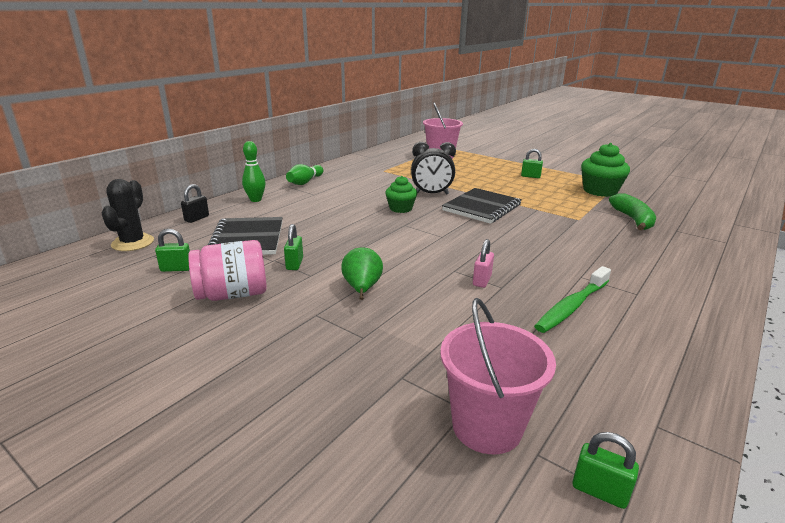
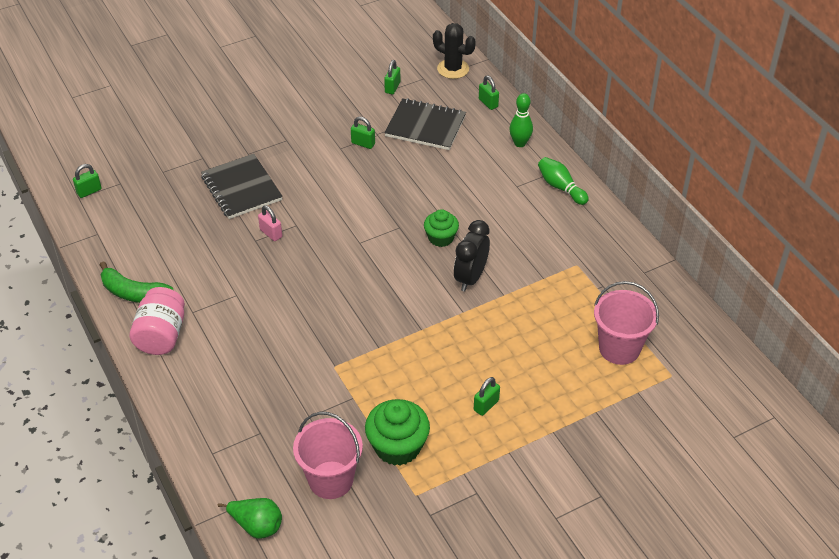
camera: 115 degrees right, 20 degrees up
(197, 218) = (488, 103): black padlock -> green padlock
(232, 294) = (337, 109): pink jar -> pink jar (161, 335)
(362, 289) = (303, 168): green pear -> green pear (257, 526)
(482, 207) = (408, 302): black notebook -> black notebook (241, 188)
(487, 426) = (147, 174): pink bucket -> pink bucket (331, 480)
(571, 306) = (206, 263): green toothbrush -> none
(633, 220) = (304, 414): green banana -> green banana (134, 293)

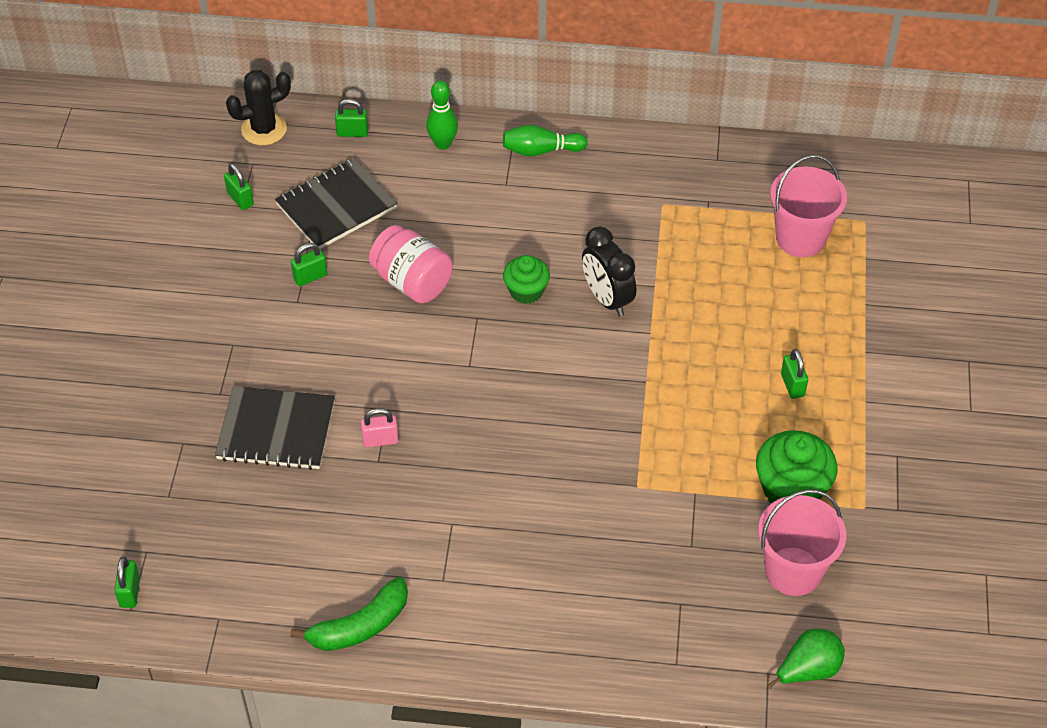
camera: 55 degrees left, 5 degrees up
(161, 335) = (456, 629): pink jar -> pink jar (412, 282)

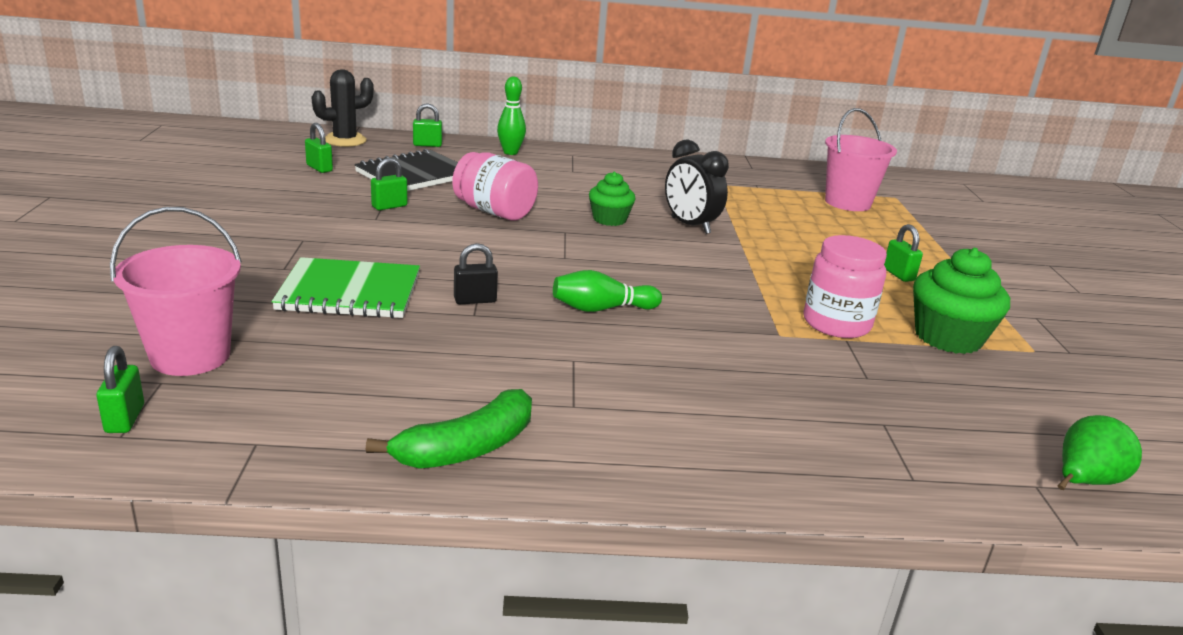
camera: 10 degrees left, 25 degrees down
(276, 431) = (349, 292): black notebook -> green notebook
(380, 440) = (475, 300): pink padlock -> black padlock
(541, 150) = (599, 158): green bowling pin -> green bowling pin (602, 309)
(695, 470) = (836, 324): none -> pink jar
(793, 571) = (997, 396): pink bucket -> pink bucket (190, 356)

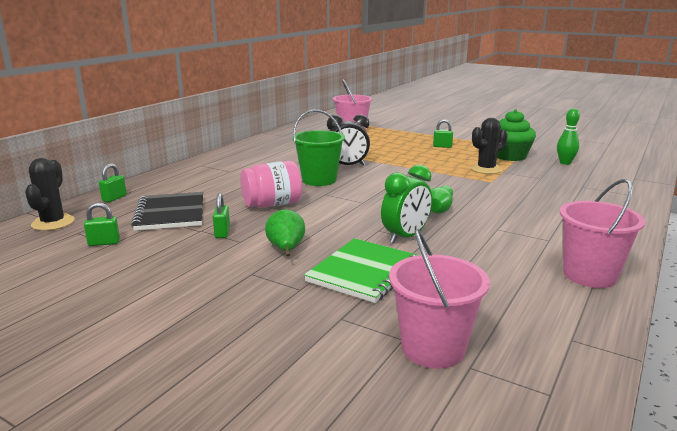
camera: 55 degrees left, 5 degrees down
(125, 419) = (525, 389): green padlock -> none
(467, 448) = (589, 275): green banana -> pink bucket
(475, 300) = (405, 237): black padlock -> green clock
(510, 152) = (171, 179): green bowling pin -> green bowling pin (565, 163)
(609, 219) = (319, 180): green cupcake -> green bucket
(836, 324) = (486, 169): pink jar -> black cactus
(1084, 482) = (632, 171): green pear -> green pear (286, 250)

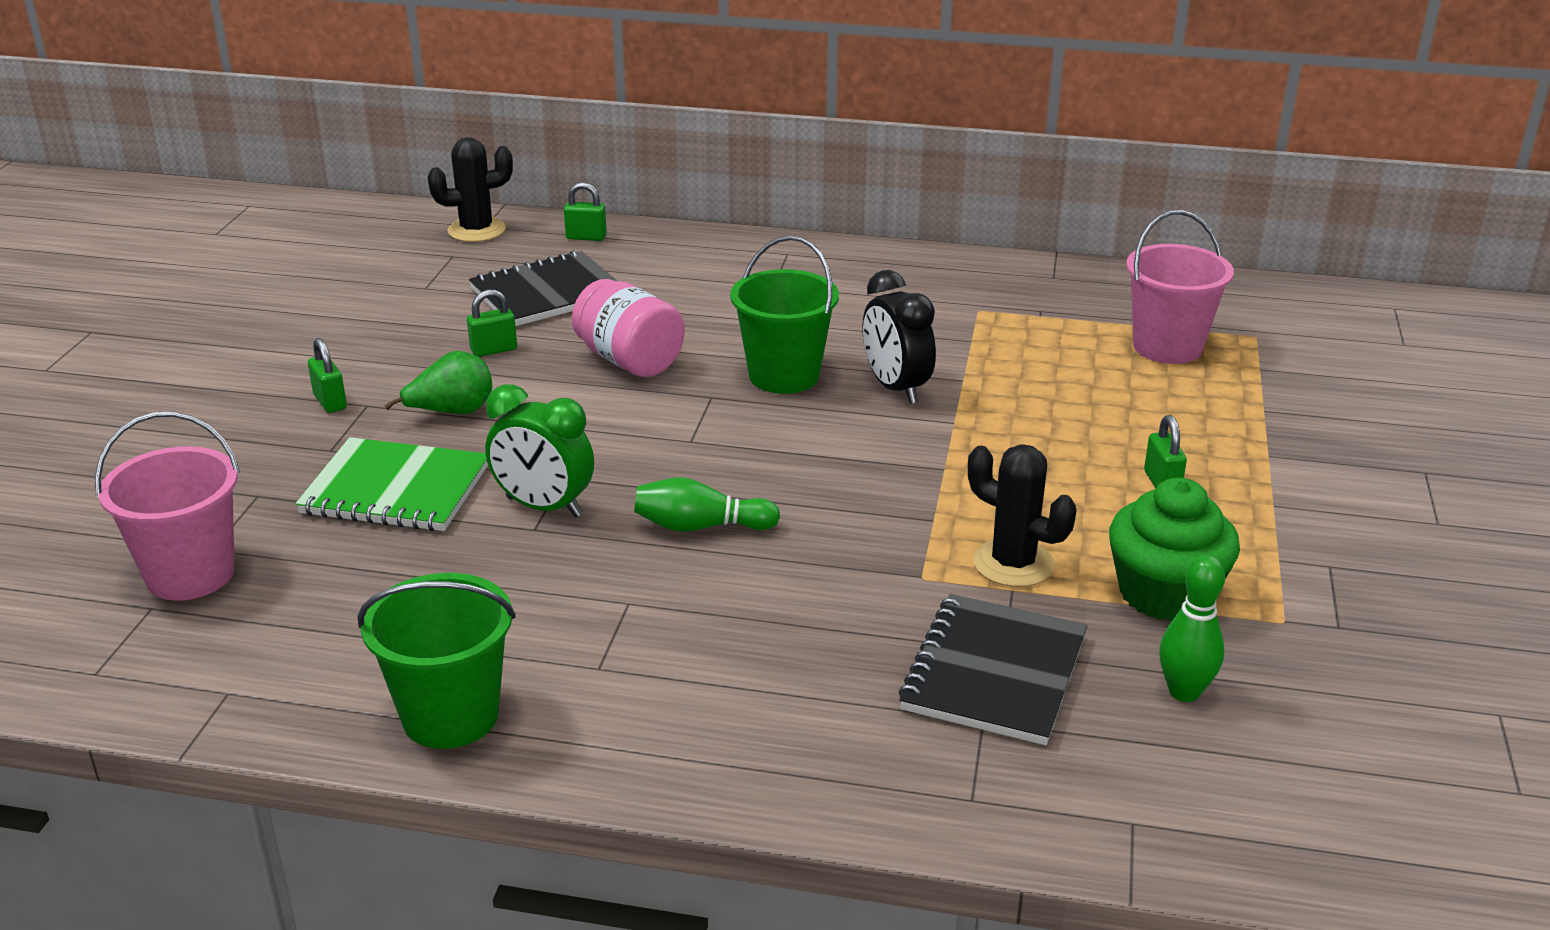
camera: 70 degrees right, 10 degrees up
(104, 243) = (426, 282): green padlock -> green padlock (330, 402)
(554, 181) = (994, 673): none -> black notebook
(589, 275) = (450, 716): pink bucket -> green bucket

